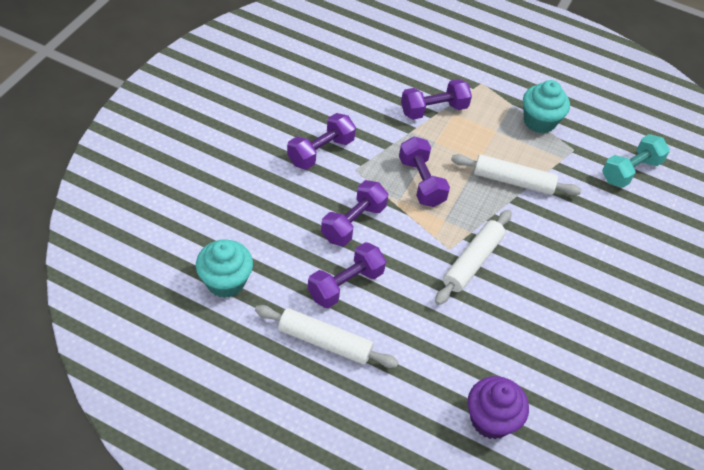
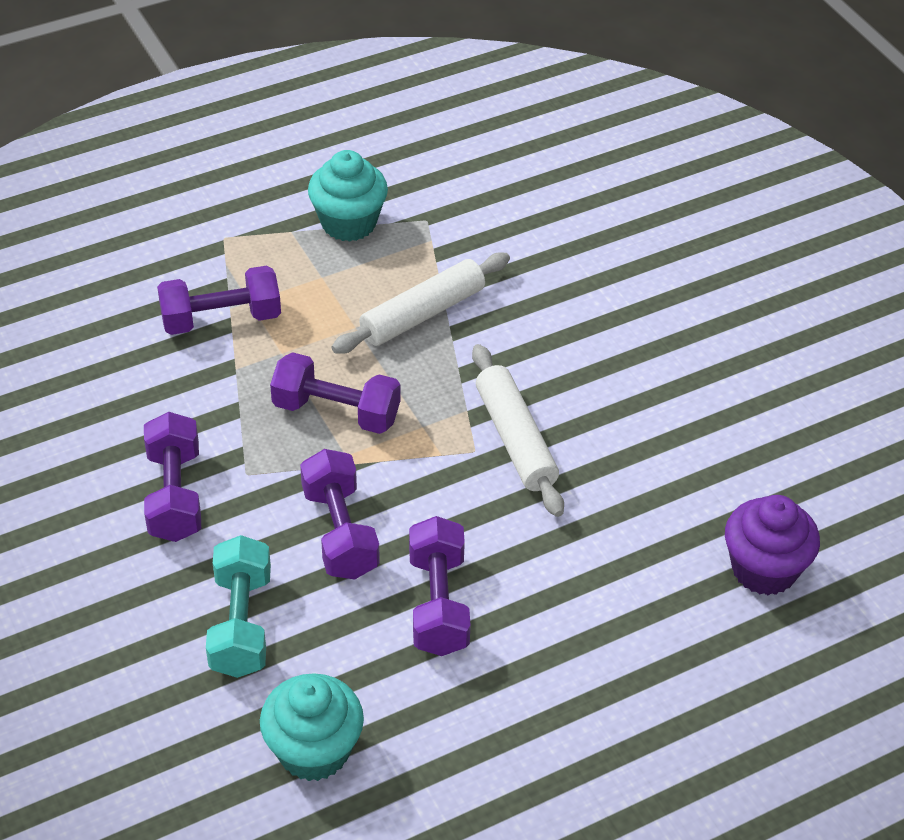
camera: 50 degrees left, 5 degrees down
(324, 342) = (514, 684): white rolling pin -> none
(433, 110) = (221, 319): purple dumbbell -> purple dumbbell turned 60 degrees clockwise
(630, 171) = (509, 190): turquoise dumbbell -> turquoise dumbbell (241, 624)

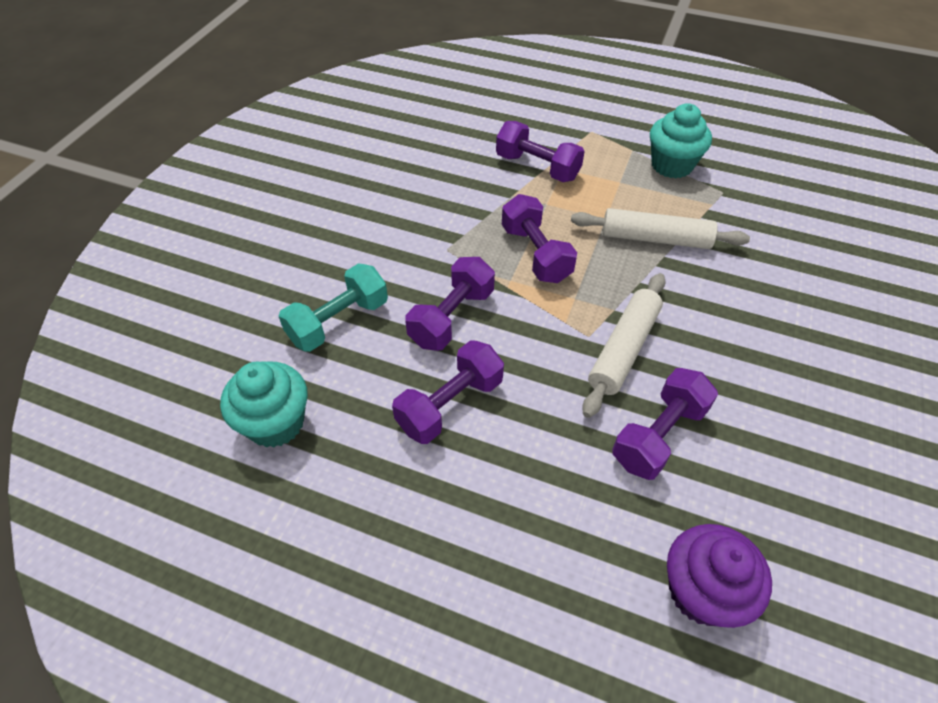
camera: 50 degrees right, 5 degrees up
(175, 495) = (399, 232): purple dumbbell -> purple dumbbell (658, 435)

